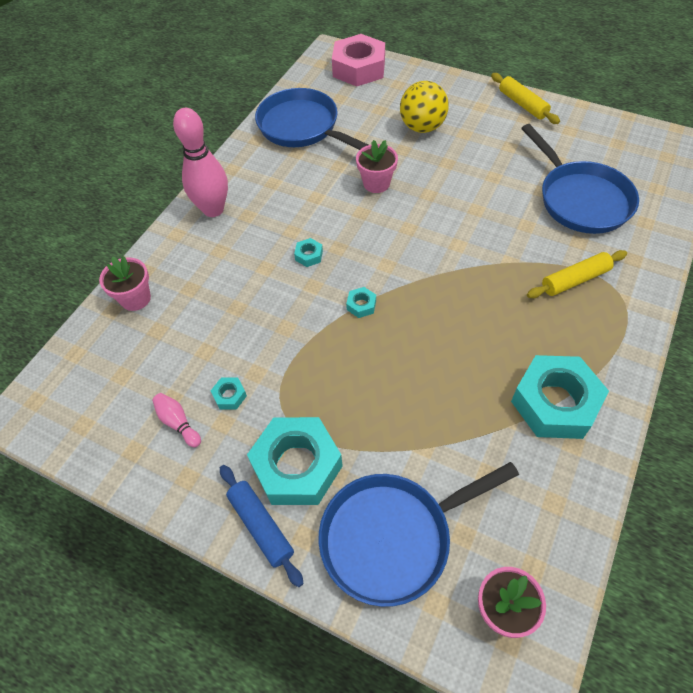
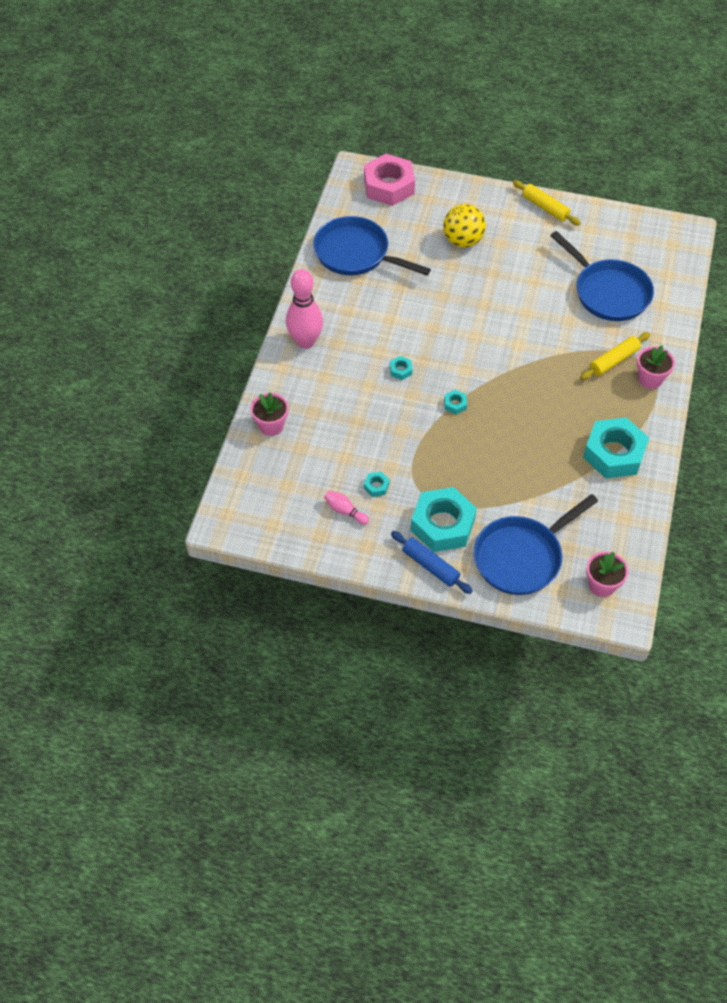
camera: 15 degrees left, 0 degrees up
(376, 183) = (438, 299): pink flower pot -> pink flower pot (650, 379)

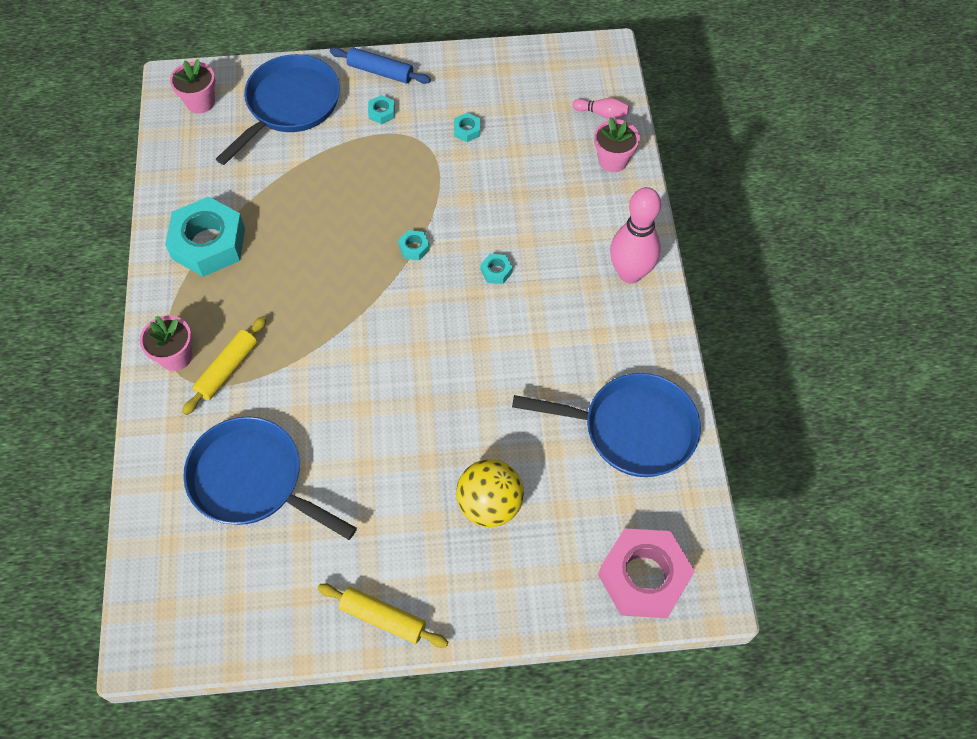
camera: 160 degrees right, 5 degrees up
(345, 511) = (488, 97): pink bowling pin -> pink bowling pin (602, 113)
(443, 525) = (381, 112): turquoise nut -> turquoise nut, size x0.40

